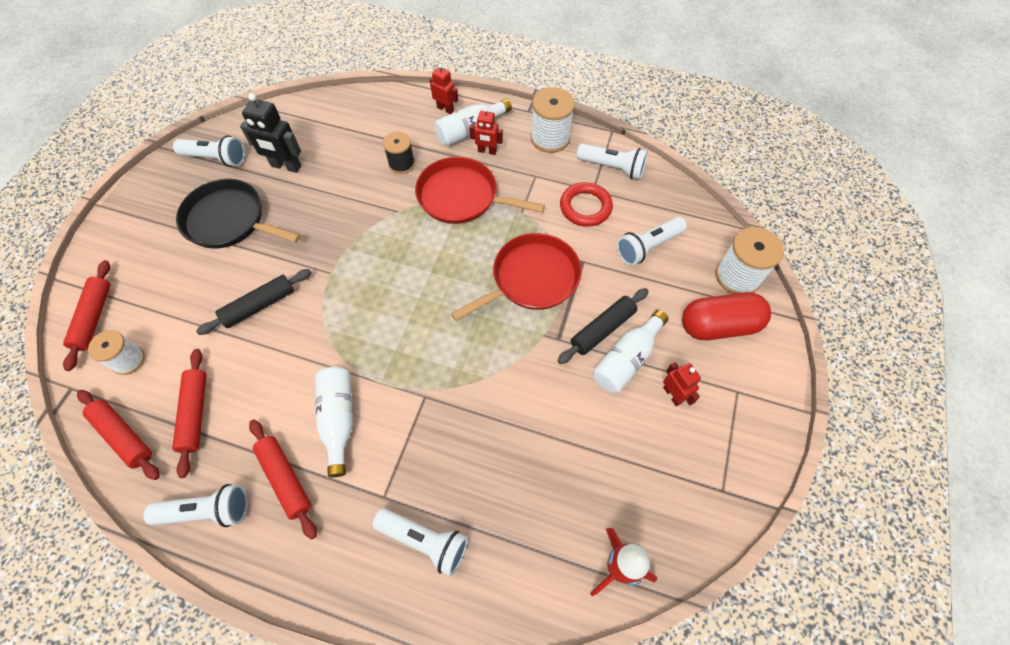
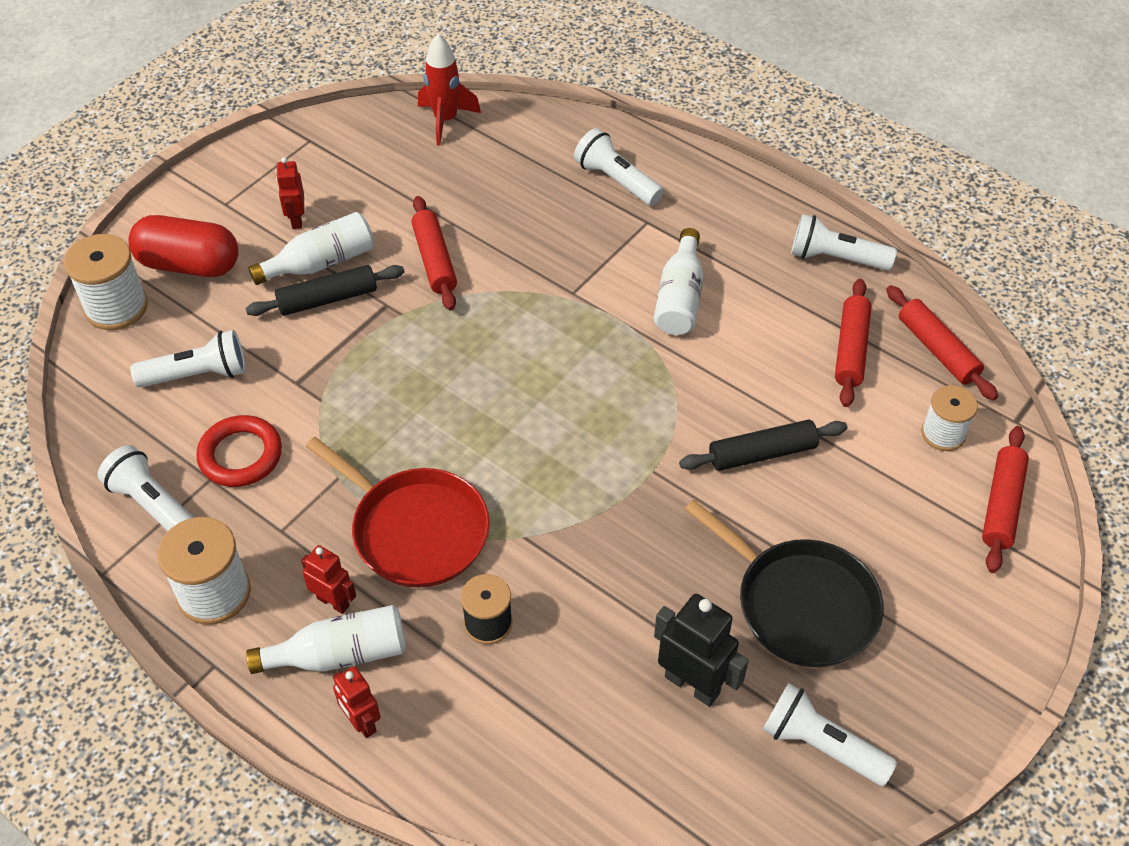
camera: 160 degrees left, 10 degrees down
(285, 479) = (749, 262): red rolling pin -> red rolling pin (434, 260)
(531, 279) = (379, 380): red pan -> none

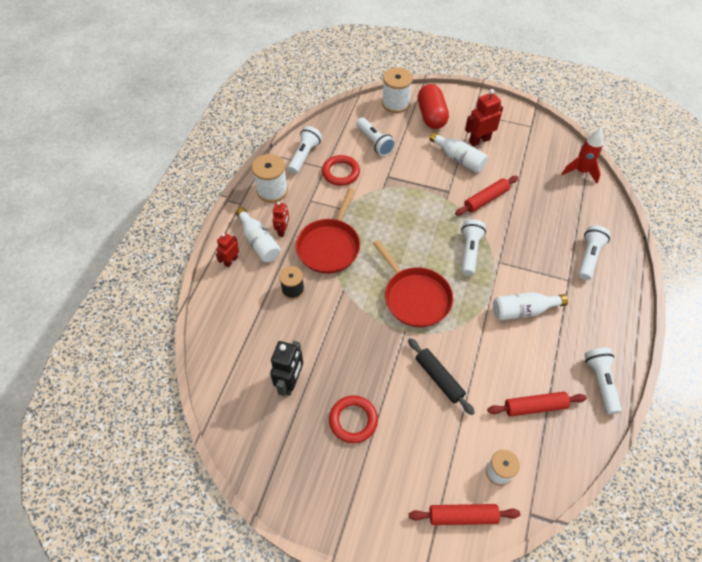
camera: 70 degrees right, 5 degrees up
(296, 219) = (479, 140): red robot -> red robot, size x1.59
(328, 299) = (439, 169): black rolling pin -> none
(591, 432) = (415, 297): none -> red pan
(800, 604) = (353, 420): black pan -> red ring
(821, 745) = (276, 450): white flashlight -> white flashlight (469, 251)
(937, 350) = (561, 456): red rolling pin -> none

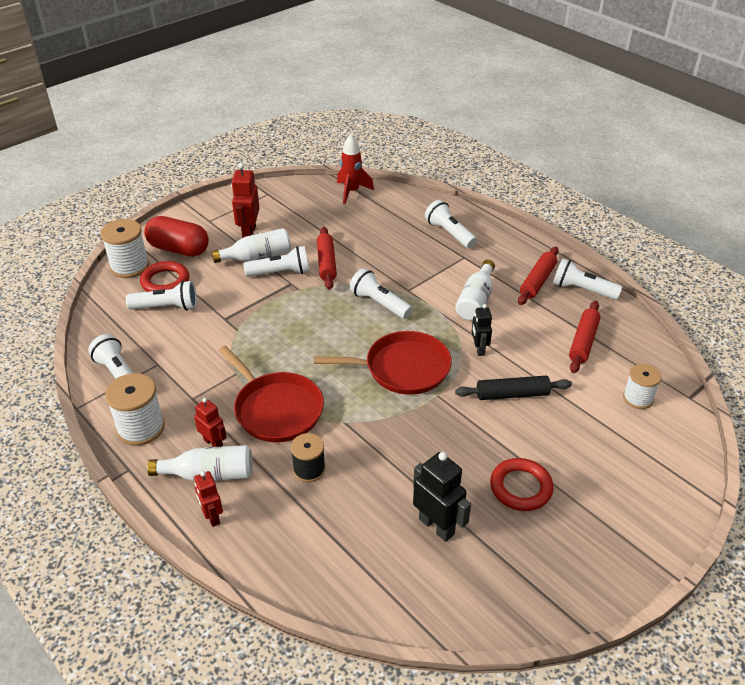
camera: 60 degrees left, 15 degrees down
(341, 172) = (179, 353): red ring -> red ring (165, 281)
(454, 180) = (280, 273): none -> white flashlight
(462, 516) = (672, 446): red rolling pin -> red rolling pin (537, 281)
(470, 336) = (479, 349): none -> black robot

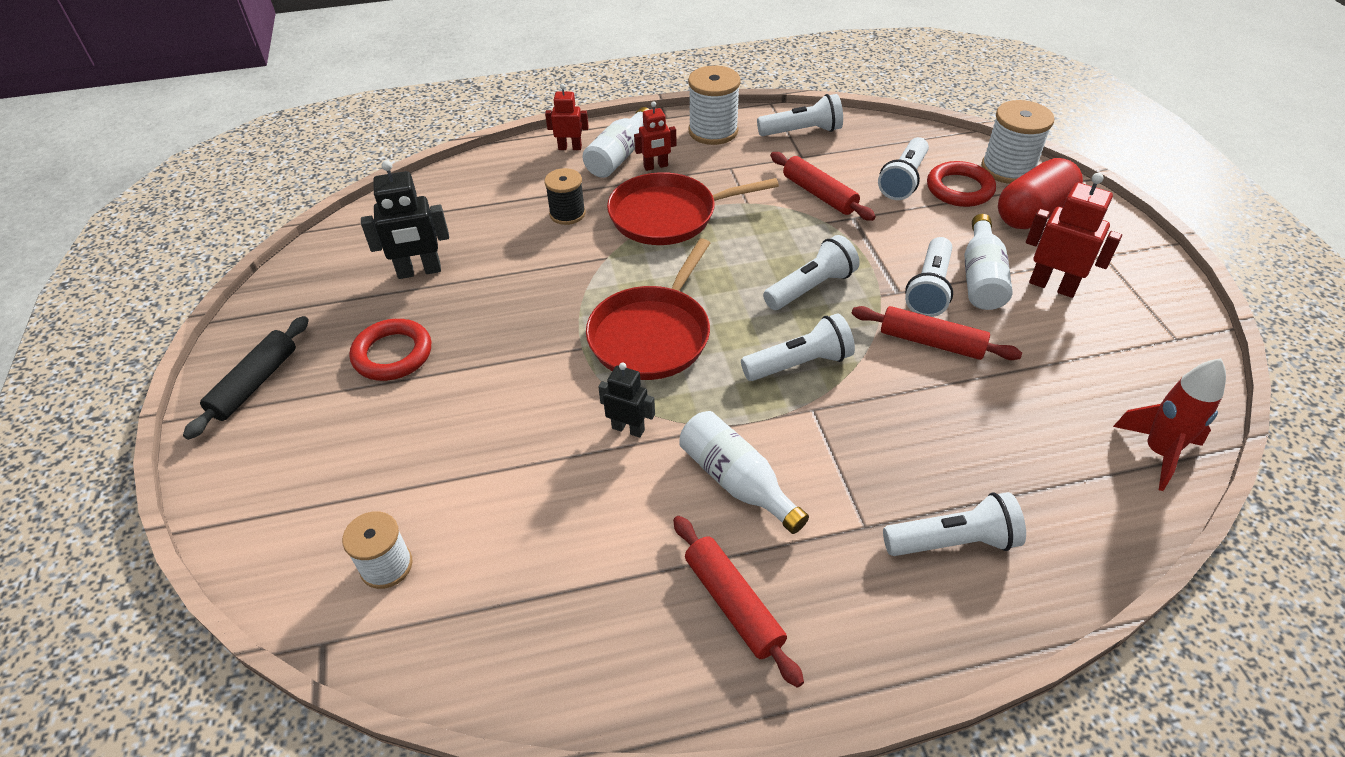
camera: 120 degrees right, 5 degrees up
(512, 394) = (521, 420): black rolling pin -> black rolling pin (255, 384)
(582, 290) = (664, 666): white flashlight -> white flashlight (811, 288)
(583, 342) = (543, 573): red rolling pin -> red rolling pin (819, 194)

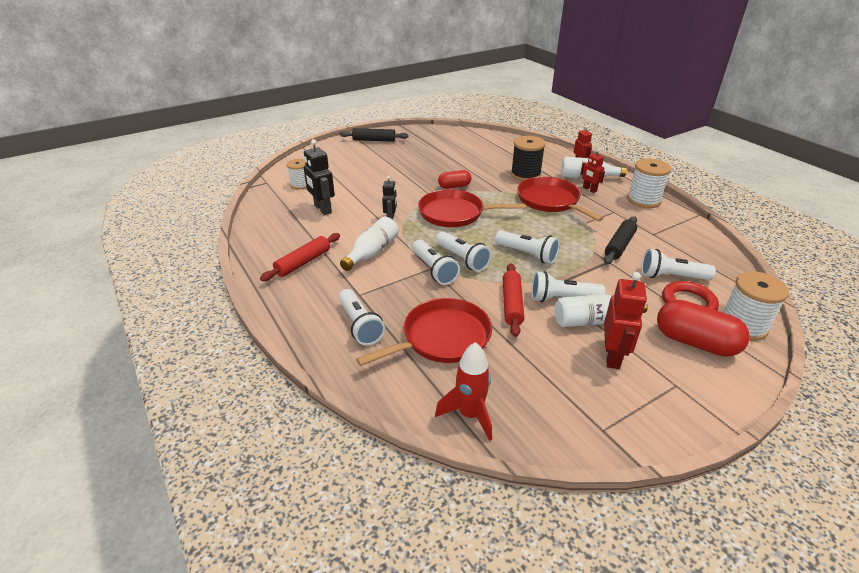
camera: 70 degrees right, 10 degrees down
(392, 354) = (404, 159): red ring -> none
(419, 271) = (456, 152): black robot -> black robot (322, 209)
(555, 310) = (454, 186): none -> red capsule
(567, 214) = (525, 175): black spool -> black spool, size x1.53
(802, 131) = (681, 230): white flashlight -> white flashlight (434, 270)
(819, 194) = (619, 245): red rolling pin -> black rolling pin
(998, 441) = (442, 338): none -> red pan

